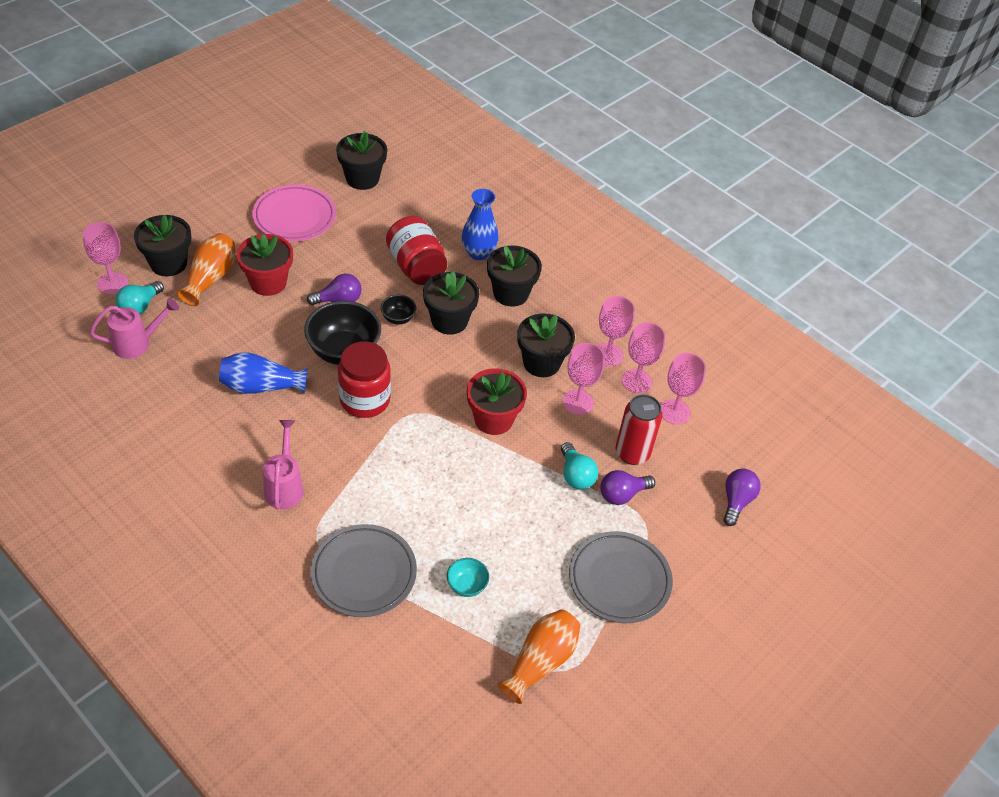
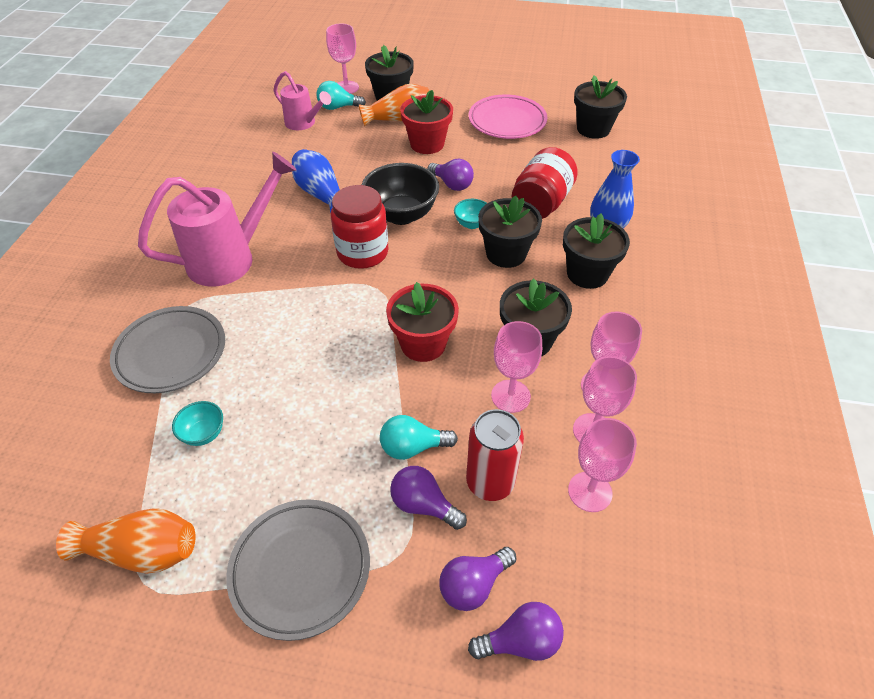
camera: 60 degrees right, 0 degrees up
(284, 486) = (231, 258): pink watering can -> pink watering can, size x1.73
(398, 318) = (471, 224): black bowl -> turquoise bowl
(575, 475) = (413, 447): turquoise light bulb -> turquoise light bulb turned 45 degrees clockwise
(690, 502) = (473, 584): none -> purple light bulb

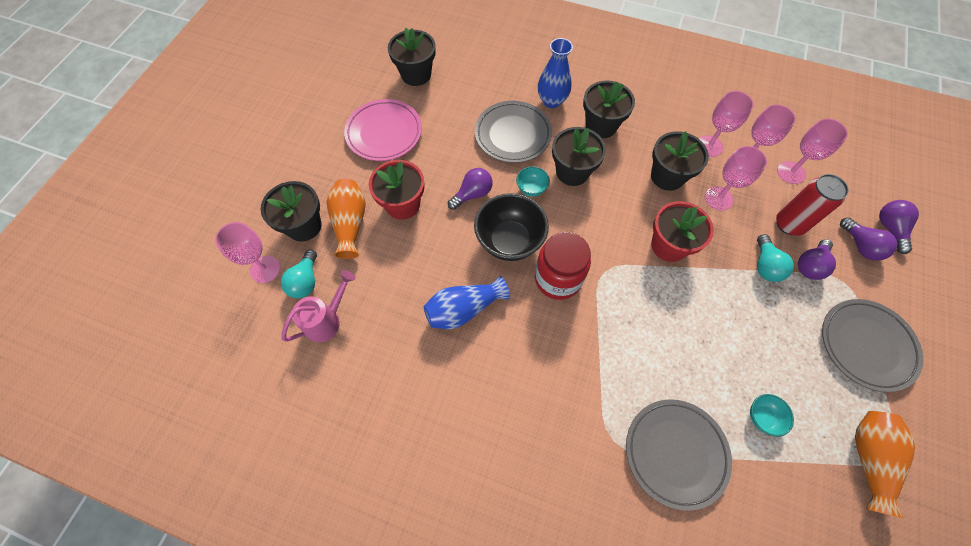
camera: 80 degrees left, 15 degrees up
(231, 258) = (551, 400): pink watering can -> none
(541, 203) = (513, 135): red jar -> grey plate

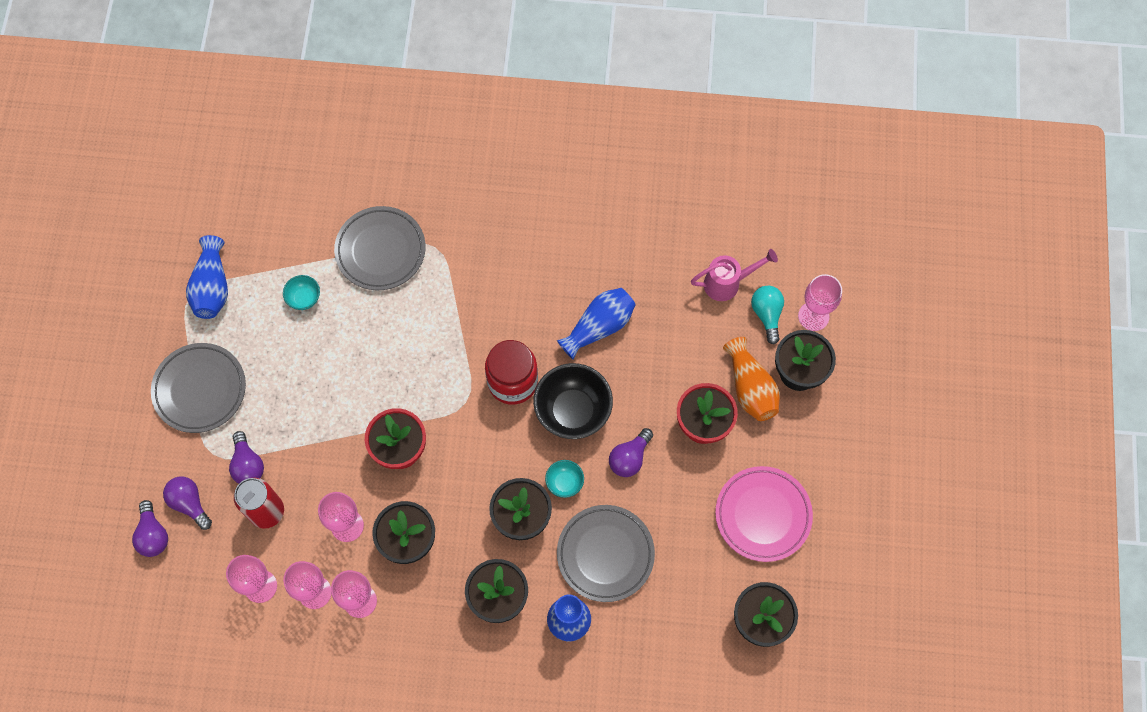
camera: 165 degrees right, 5 degrees up
(327, 320) = (727, 283): pink watering can -> pink watering can turned 135 degrees counterclockwise
(765, 265) = (296, 452): turquoise light bulb -> none
(810, 265) = (248, 465): purple light bulb -> purple light bulb turned 135 degrees clockwise
(869, 459) = (212, 287): orange vase -> blue vase

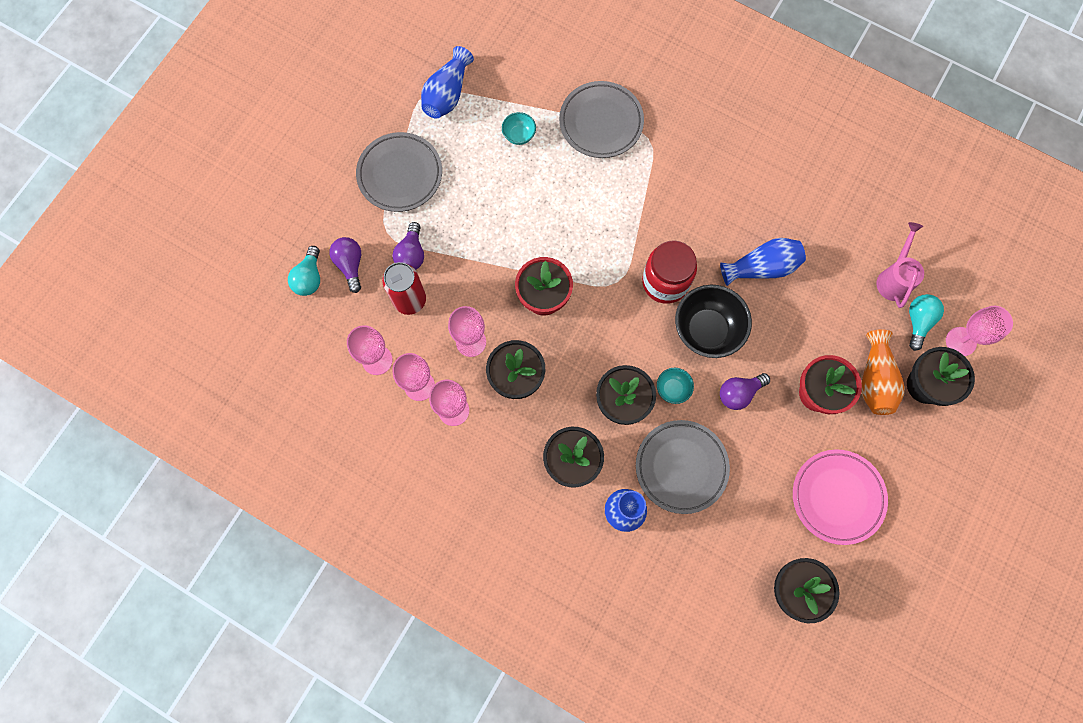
camera: 25 degrees right, 5 degrees up
(153, 535) = (309, 278): purple light bulb -> turquoise light bulb
(727, 283) = (894, 278): pink watering can -> pink watering can turned 90 degrees counterclockwise

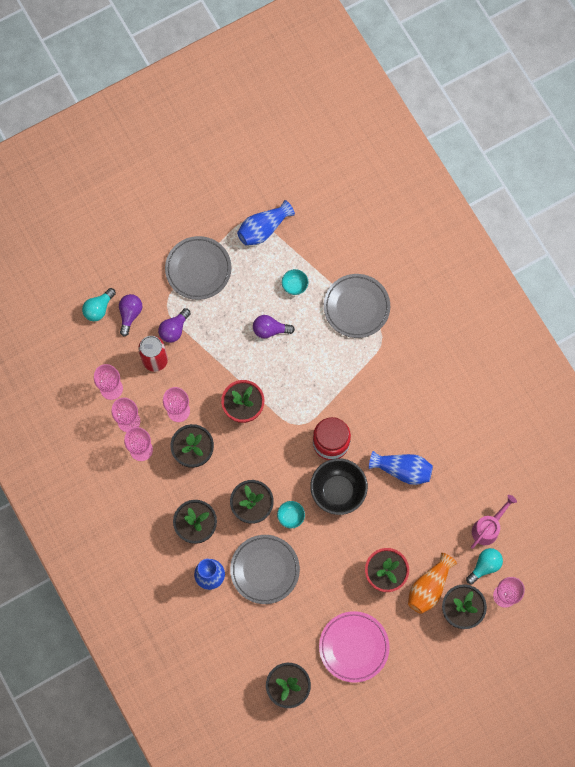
camera: 30 degrees right, 0 degrees up
(739, 393) = (333, 544): purple light bulb -> purple light bulb (270, 330)

